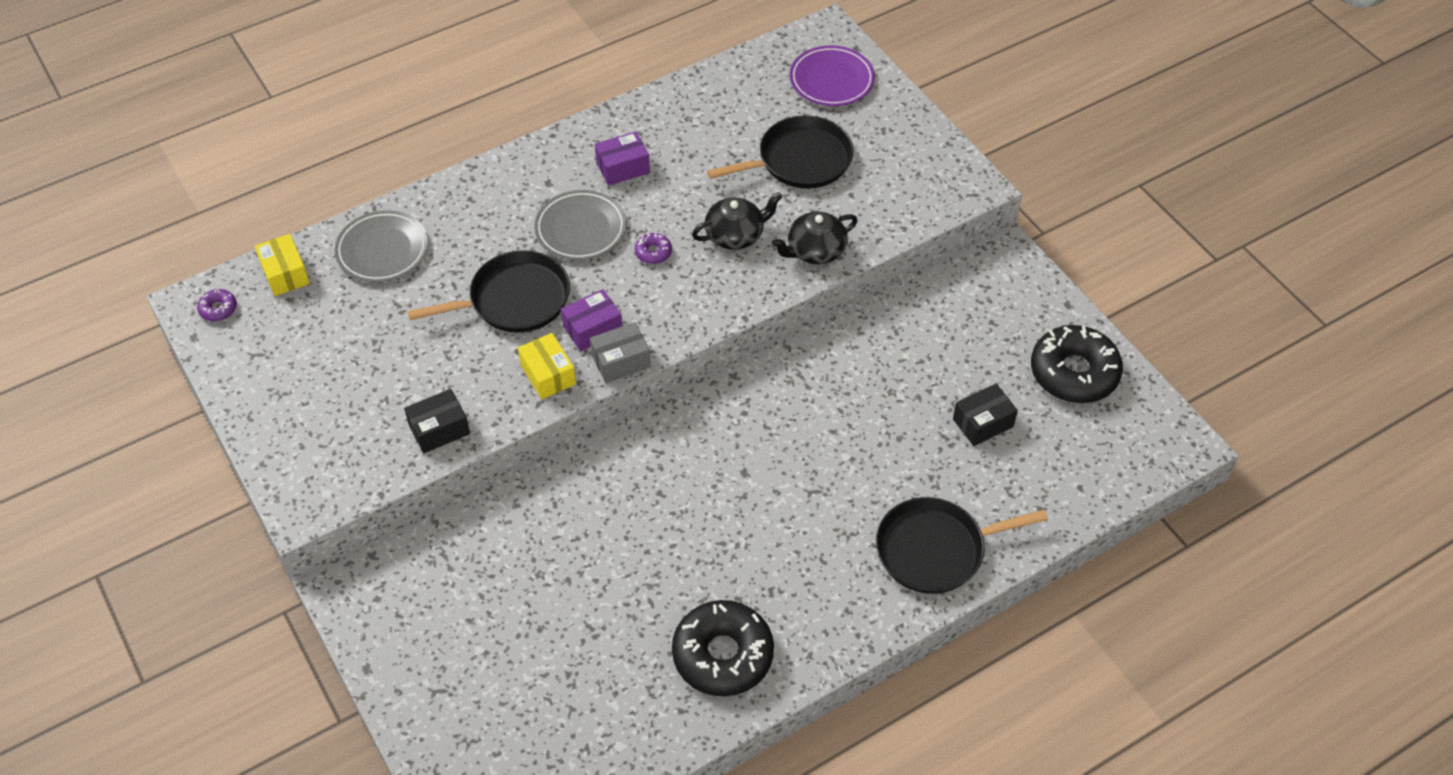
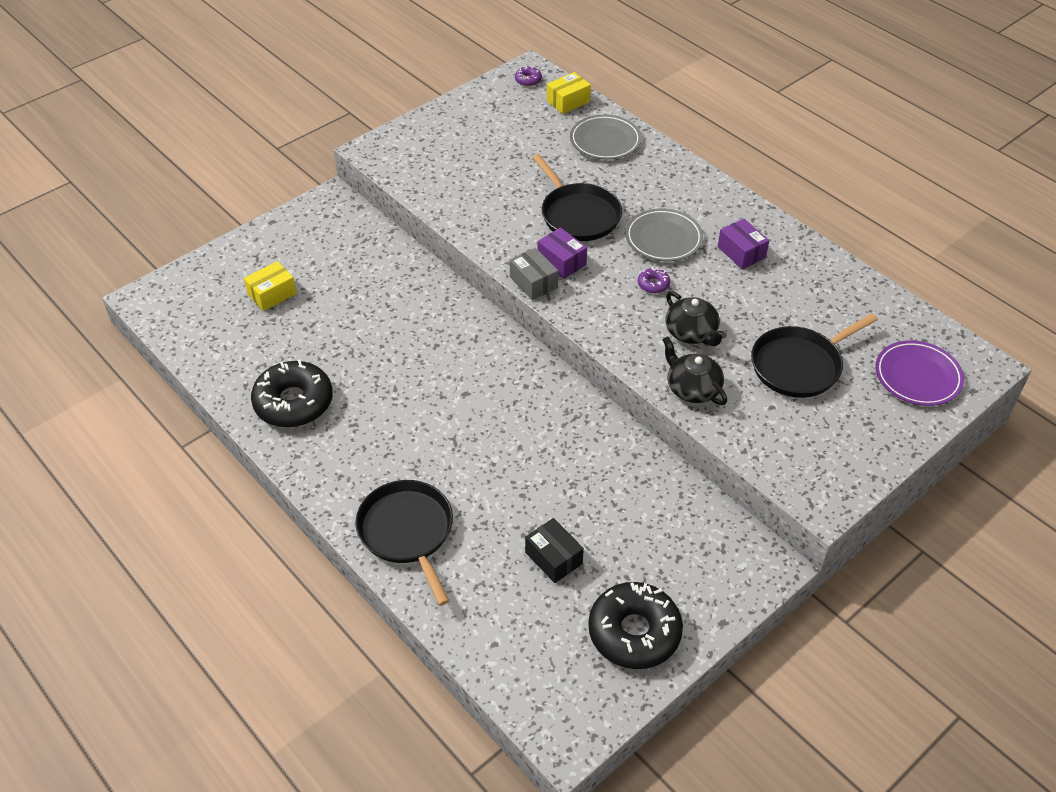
camera: 80 degrees right, 5 degrees down
(439, 429) = (447, 199): black box -> none
(548, 374) = (510, 245): yellow box -> yellow box (272, 294)
(800, 160) = (799, 365): black pan -> black pan turned 90 degrees clockwise

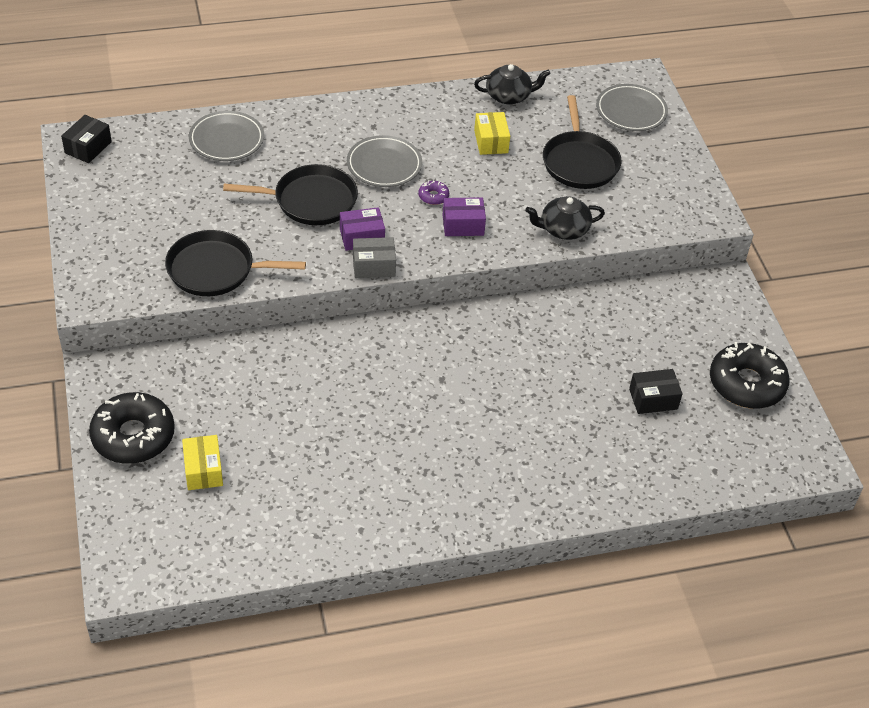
camera: 65 degrees left, 0 degrees up
(293, 402) = (367, 506): black donut -> black donut (133, 436)
(407, 532) = (573, 481): black pan -> black pan (216, 269)
(528, 80) = (88, 147): purple donut -> black box
(568, 101) = (147, 137): yellow box -> yellow box (491, 141)
(691, 333) = (504, 201): black teapot -> black teapot (509, 96)
(741, 252) = (436, 131): purple box -> purple box (463, 225)
(917, 376) = (631, 111): purple plate -> grey plate

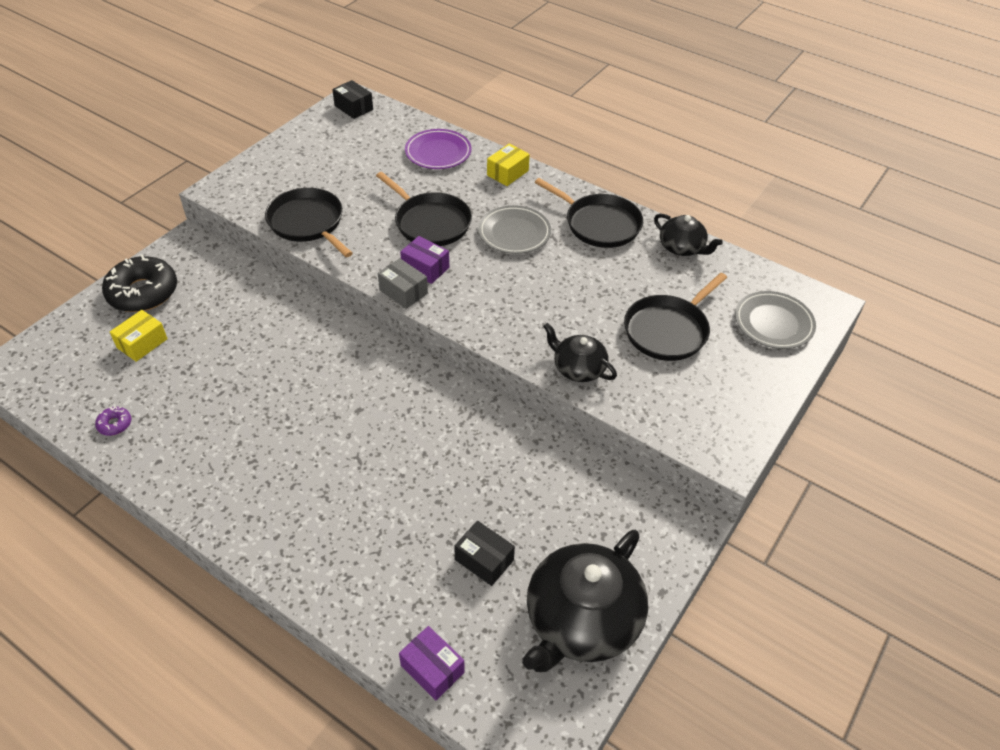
camera: 50 degrees right, 0 degrees up
(88, 147) = (354, 107): black box -> black box turned 60 degrees clockwise
(226, 140) = (438, 153): grey plate -> purple plate
(431, 116) = (599, 224): none -> black pan
(433, 196) = (516, 276): purple donut -> purple donut (115, 424)
(463, 225) = (506, 310): purple box -> purple box (432, 669)
(491, 141) = (618, 269): yellow box -> yellow box (507, 173)
(746, 383) = (581, 620): black donut -> black teapot

